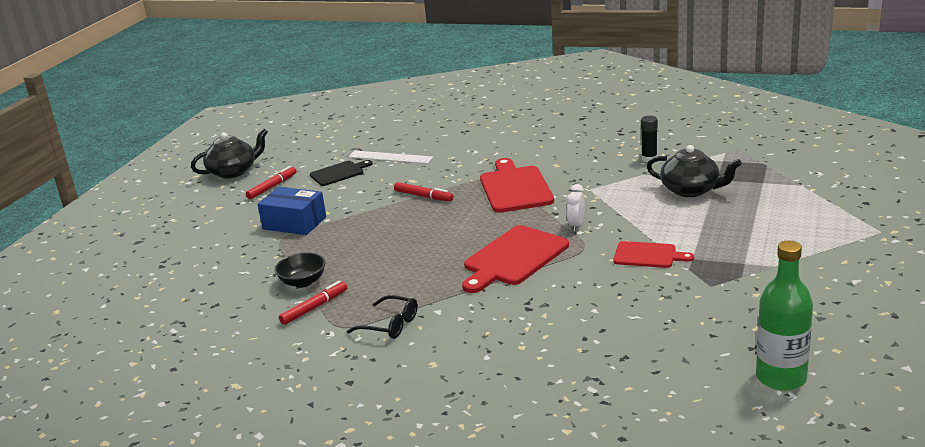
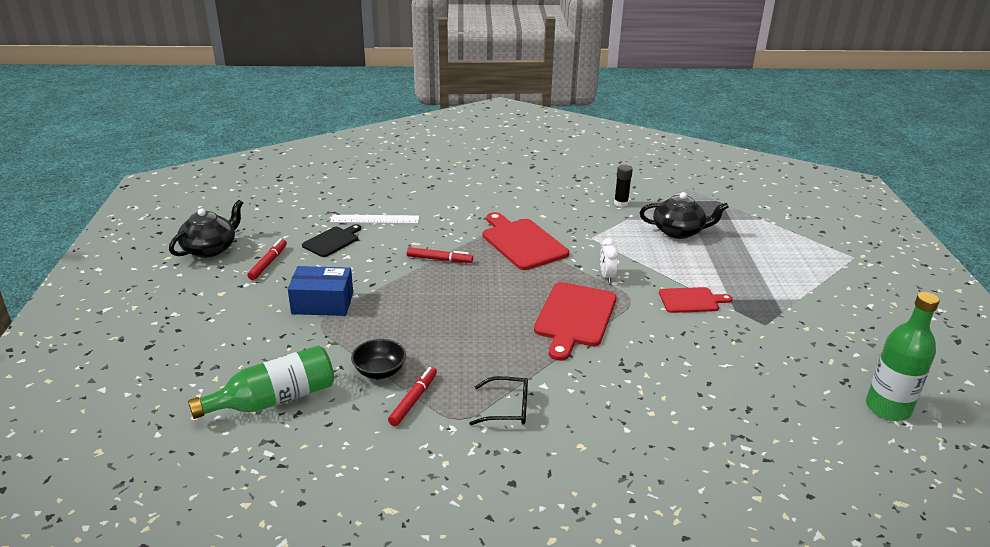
camera: 25 degrees left, 5 degrees up
(204, 292) = (274, 400): none -> green bottle

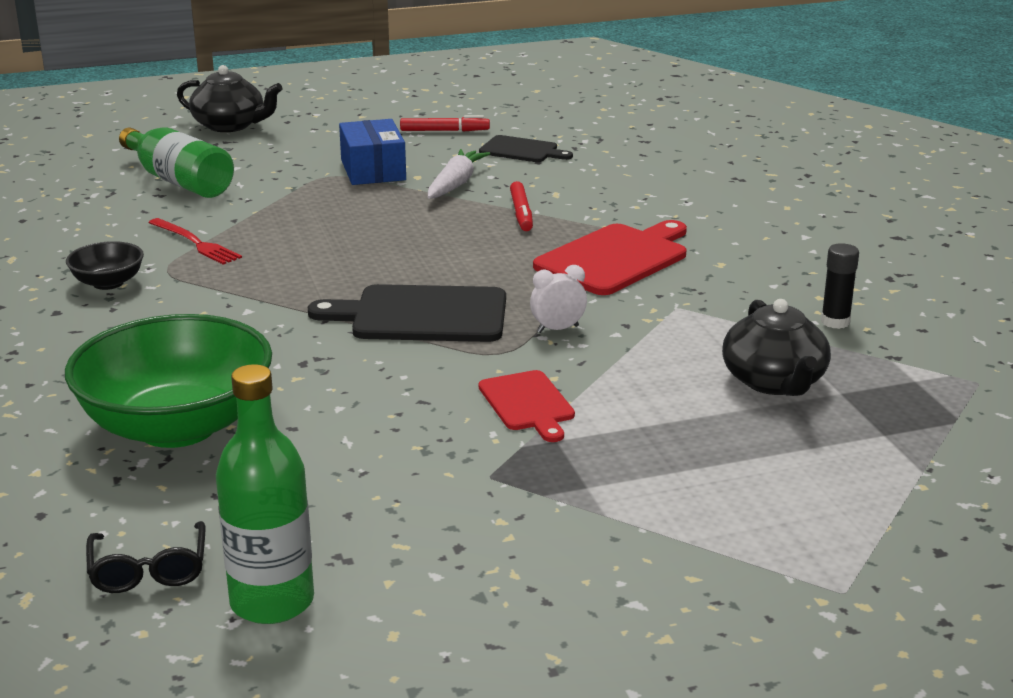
camera: 75 degrees right, 5 degrees down
(210, 249) = (457, 101): black teapot -> black teapot (230, 125)
(374, 274) = (455, 184): none -> white carrot
(375, 219) = (601, 162): white ruler -> none
(380, 371) = (245, 219): black bowl -> black bowl (108, 283)
(413, 400) = (195, 243): red marker -> red fork
(507, 408) = (192, 294): black glasses -> black glasses (149, 570)
(574, 317) = (422, 315): red cutting board -> black cutting board
(703, 429) = (177, 426): none -> green bowl

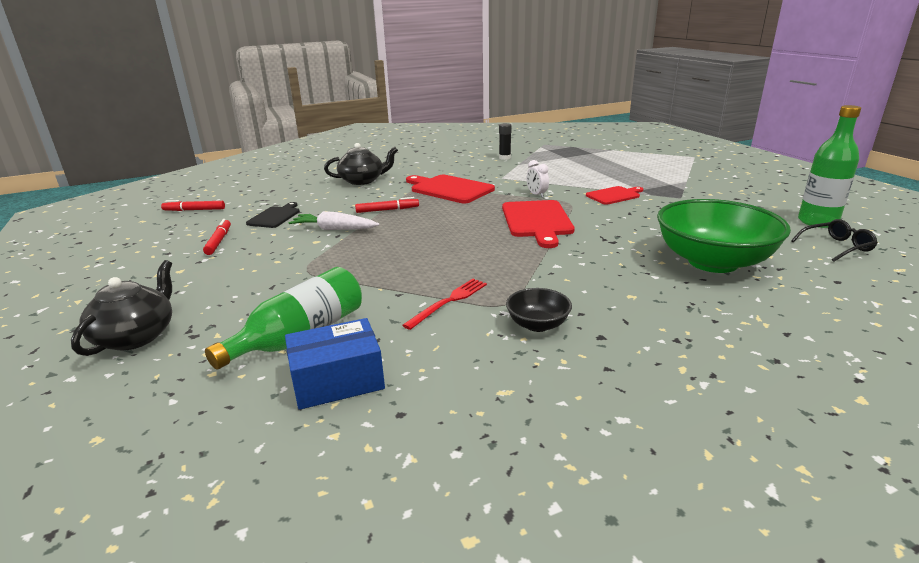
camera: 95 degrees left, 0 degrees up
(373, 170) = (297, 256): blue box -> blue box (337, 380)
(422, 315) = (537, 221): black cutting board -> red cutting board
(567, 108) = (194, 210): none -> red marker
(774, 382) = (563, 164): black teapot -> black teapot (362, 180)

